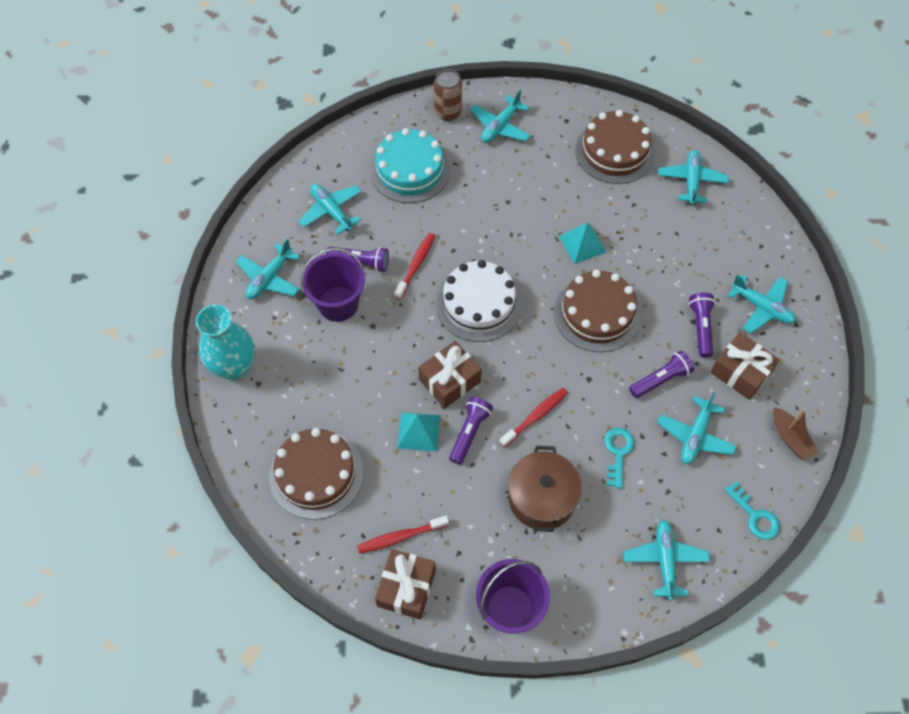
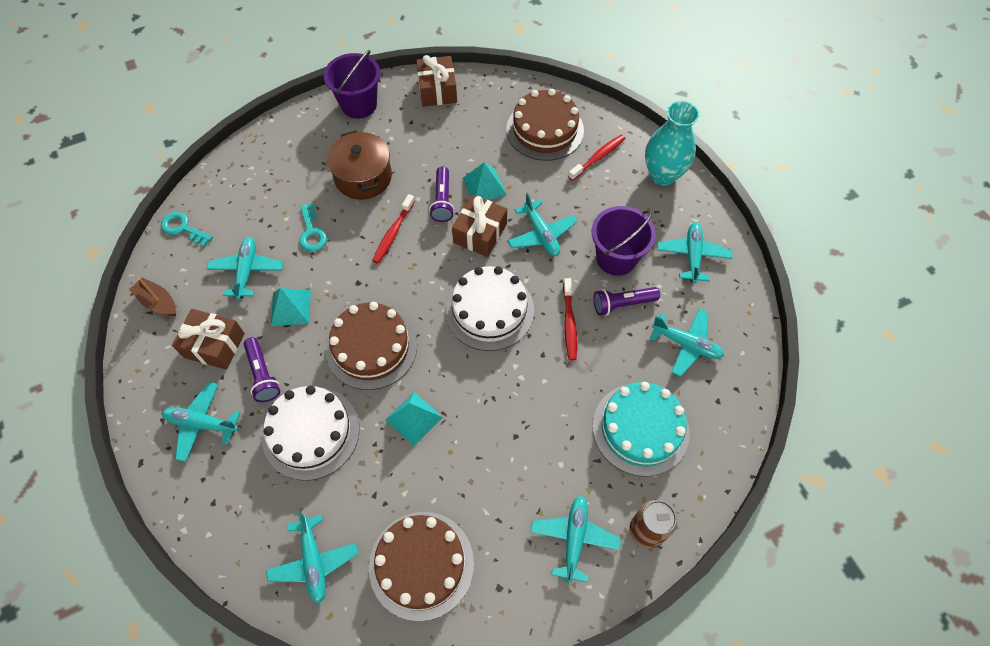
camera: 155 degrees right, 0 degrees up
(400, 537) = (458, 116): red toothbrush -> red toothbrush (598, 157)
(660, 380) = (290, 308): purple flashlight -> turquoise pyramid
(665, 560) = (252, 172): turquoise plane -> turquoise plane (541, 234)
(670, 266) = (311, 432): none -> white cake

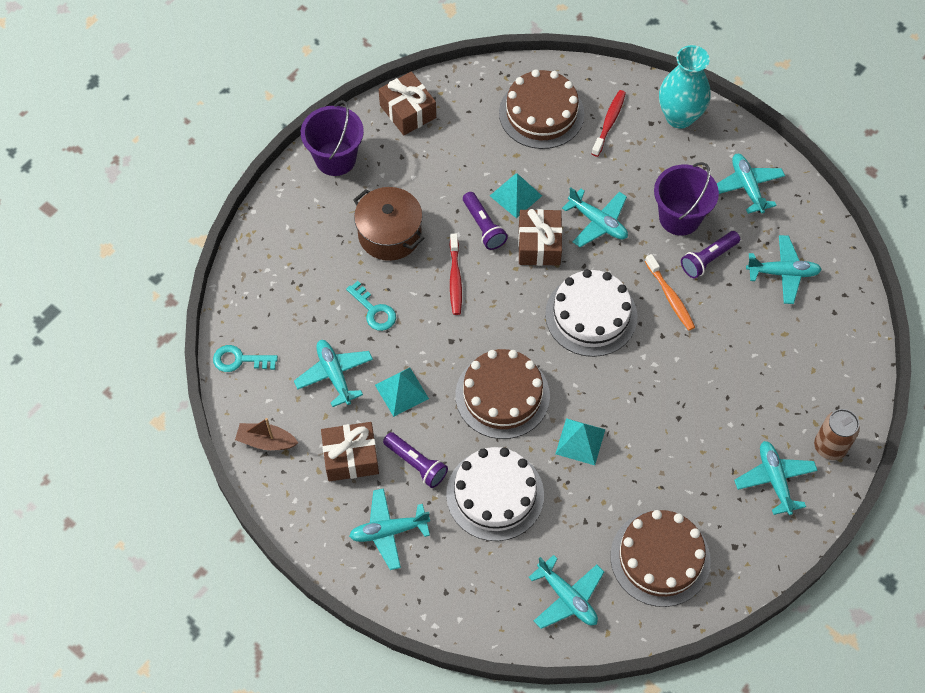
camera: 25 degrees left, 0 degrees up
(569, 323) = (670, 297): red toothbrush -> orange toothbrush
(640, 429) = (781, 364): turquoise cake -> none

